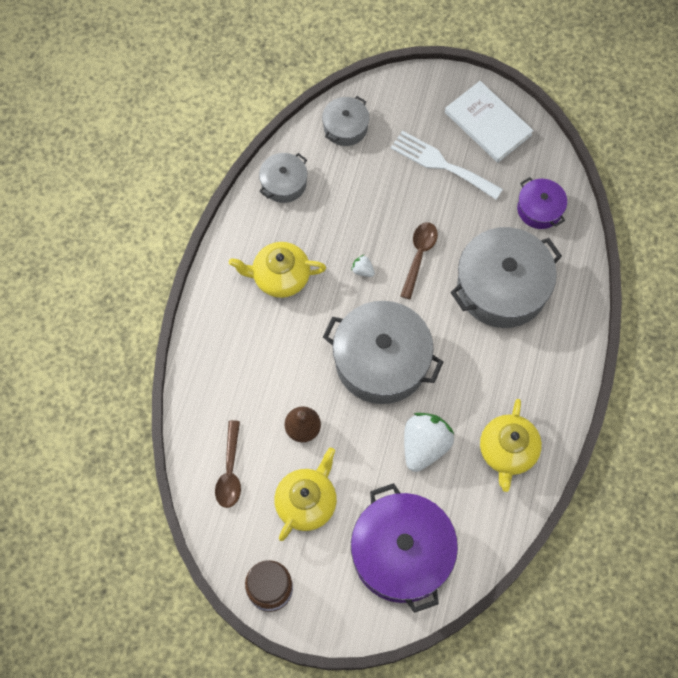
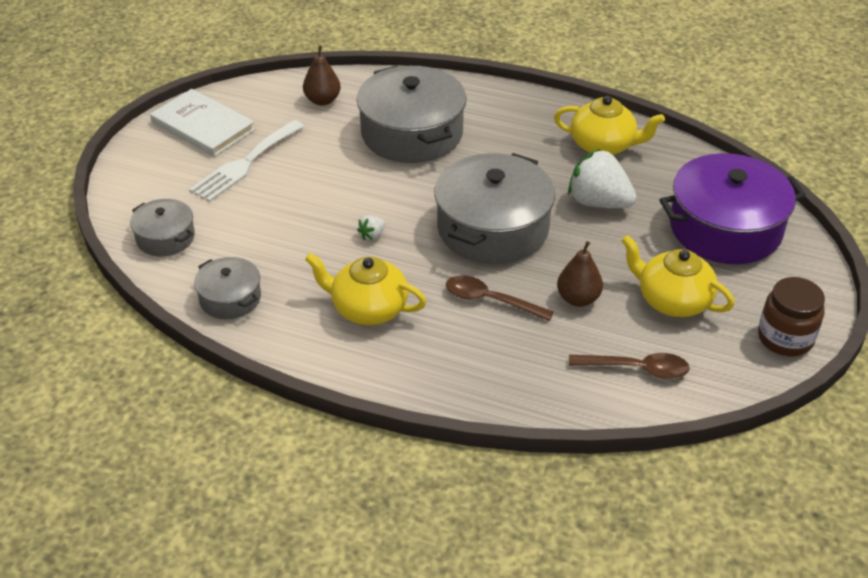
camera: 85 degrees left, 25 degrees down
(280, 277) = (368, 309): yellow teapot -> yellow teapot turned 105 degrees clockwise
(419, 256) = (362, 189): brown spoon -> brown spoon (491, 300)
(488, 123) = (203, 126): white book -> white book turned 75 degrees clockwise
(539, 209) = (322, 100): purple pot -> brown pear

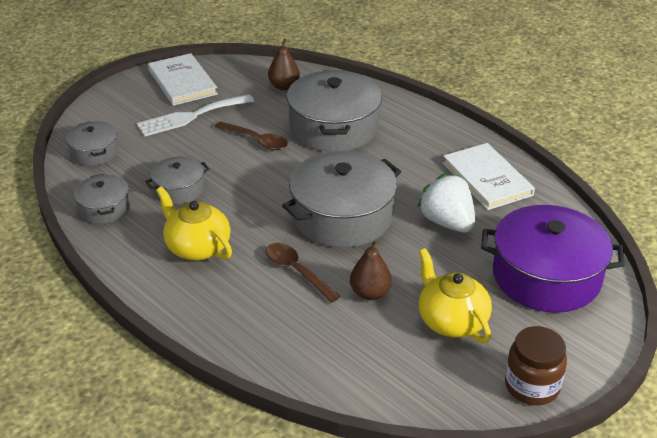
camera: 25 degrees right, 5 degrees down
(298, 251) = (179, 189): none -> grey pot
(372, 235) = (243, 194): white strawberry -> none
(603, 145) = (487, 179): yellow teapot -> white book
(636, 369) = (376, 365): brown spoon -> brown spoon (256, 140)

